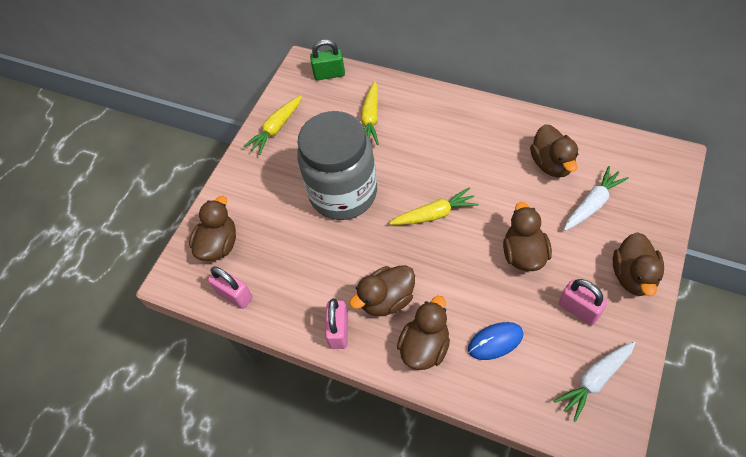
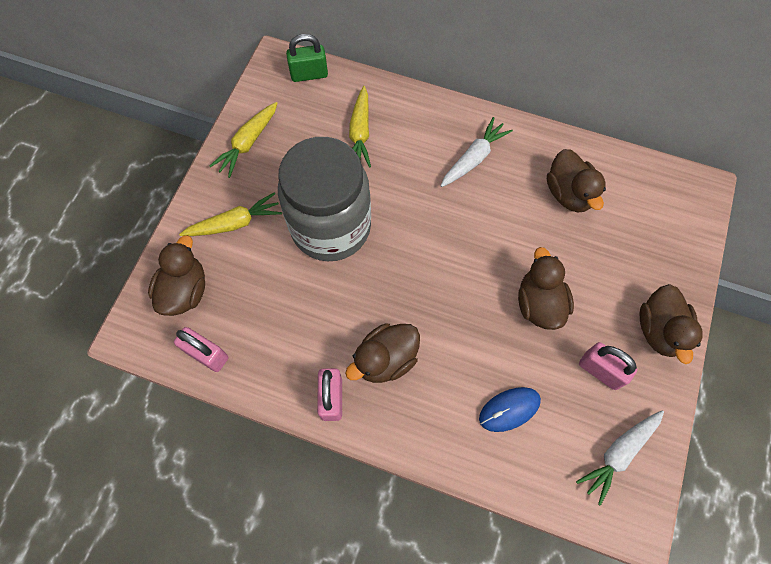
camera: 10 degrees left, 10 degrees up
(425, 347) = (430, 416): brown duck -> none
(434, 214) = (437, 254): yellow carrot -> yellow carrot (235, 223)
(592, 204) = (614, 243): white carrot -> white carrot (473, 158)

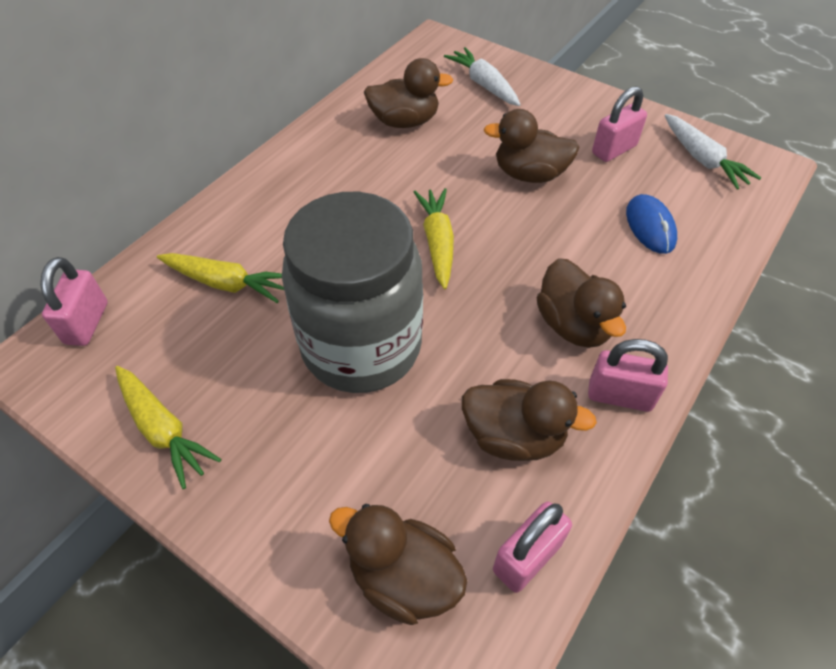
camera: 75 degrees left, 15 degrees down
(235, 223) = (304, 475): yellow carrot -> yellow carrot (437, 243)
(309, 74) = (87, 323): green padlock -> pink padlock
(473, 158) = (323, 183): white carrot -> white carrot (484, 85)
(659, 330) = (577, 102): brown duck -> brown duck (514, 436)

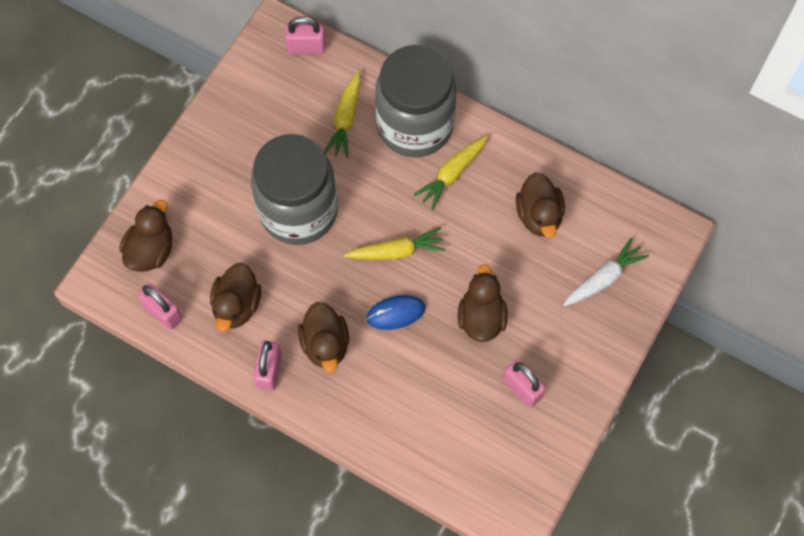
camera: 85 degrees right, 15 degrees up
(163, 429) = (233, 112): yellow carrot -> yellow carrot (452, 174)
(259, 213) = (415, 125): none -> grey jar
(573, 325) = (325, 344): brown duck -> brown duck turned 75 degrees counterclockwise
(650, 226) = (429, 408): blue mouse -> blue mouse (396, 313)
(702, 159) = (518, 463): white carrot -> none

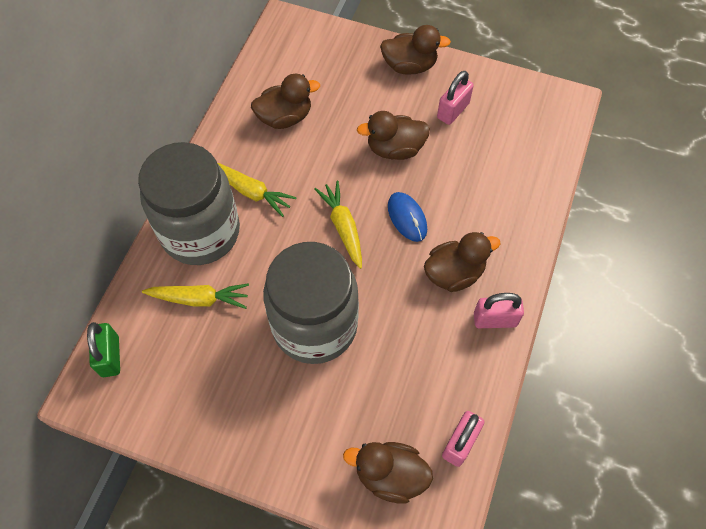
camera: 100 degrees left, 5 degrees down
(237, 305) = (433, 366): brown duck -> brown duck (409, 66)
(306, 47) = (110, 356): pink padlock -> green padlock
(603, 278) = (338, 65): white carrot -> none

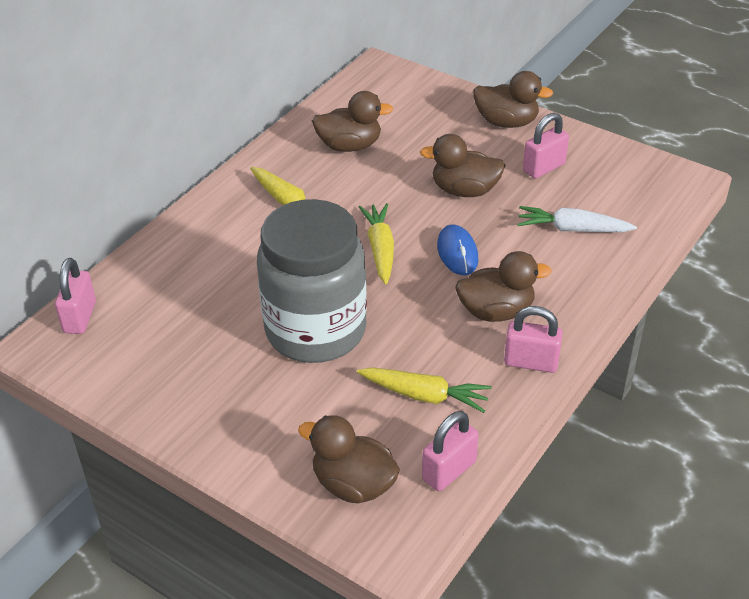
camera: 15 degrees right, 20 degrees down
(110, 356) = (80, 317): green padlock -> pink padlock
(199, 299) = (196, 285): yellow carrot -> yellow carrot (424, 395)
(200, 232) = (220, 228): grey jar -> none
(492, 173) = (572, 229): none -> white carrot

